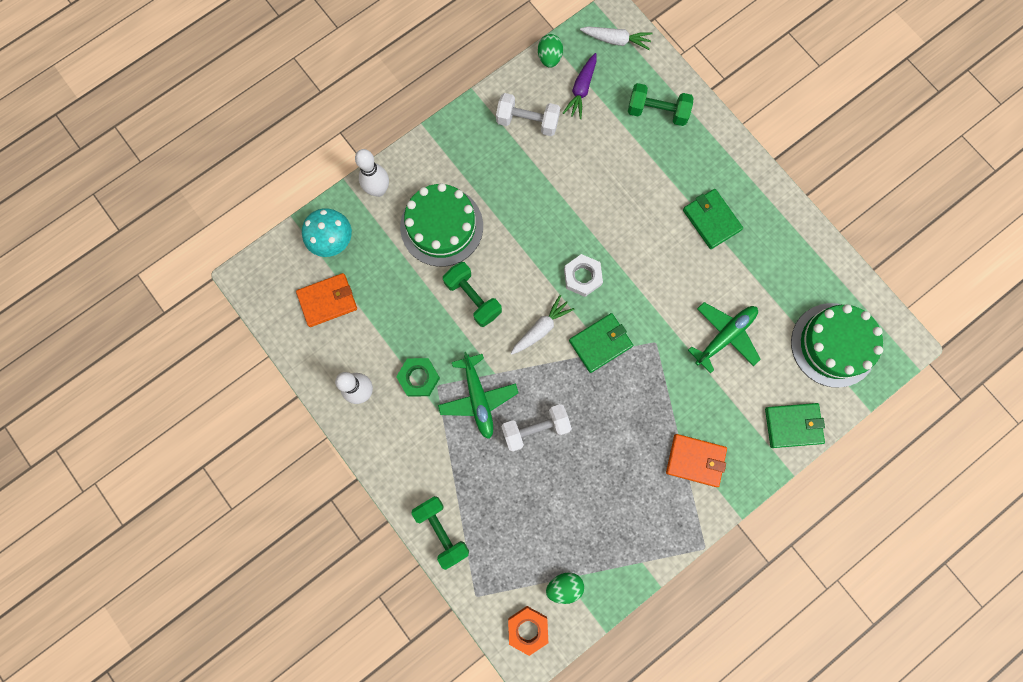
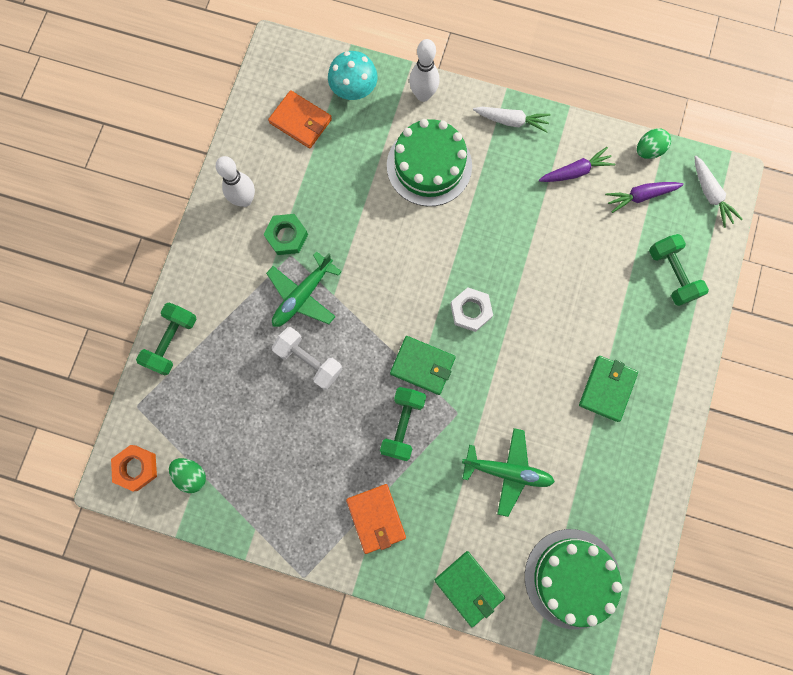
camera: 55 degrees right, 0 degrees up
(473, 298) = (386, 233): green dumbbell -> green dumbbell (402, 425)
(527, 122) = (575, 171): white dumbbell -> purple carrot
(541, 328) = (400, 307): white carrot -> white carrot (511, 121)

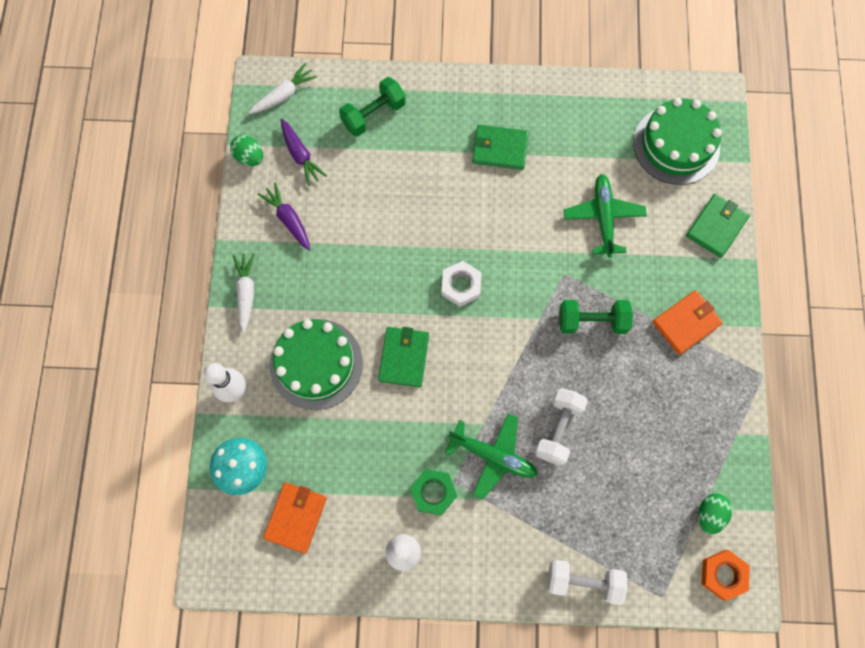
camera: 105 degrees left, 5 degrees down
(172, 342) = (583, 581): green dumbbell -> white dumbbell
(422, 365) = (529, 317): green wallet -> green wallet (404, 357)

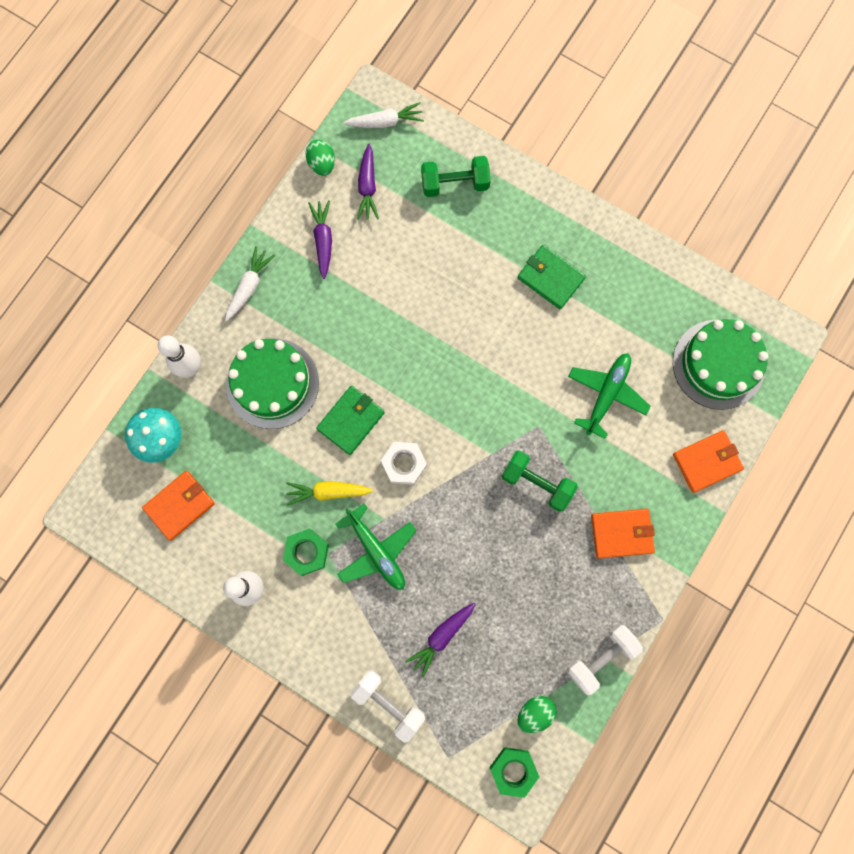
camera: 30 degrees right, 5 degrees up
(421, 429) = (328, 492): none -> yellow carrot
(461, 285) = (439, 385): white nut -> white nut (404, 464)
(558, 429) = (447, 561): white dumbbell -> white dumbbell (601, 658)
(593, 496) = (441, 637): none -> purple carrot
(716, 227) = (707, 461): green wallet -> orange wallet
(723, 574) = (513, 770): orange nut -> green nut

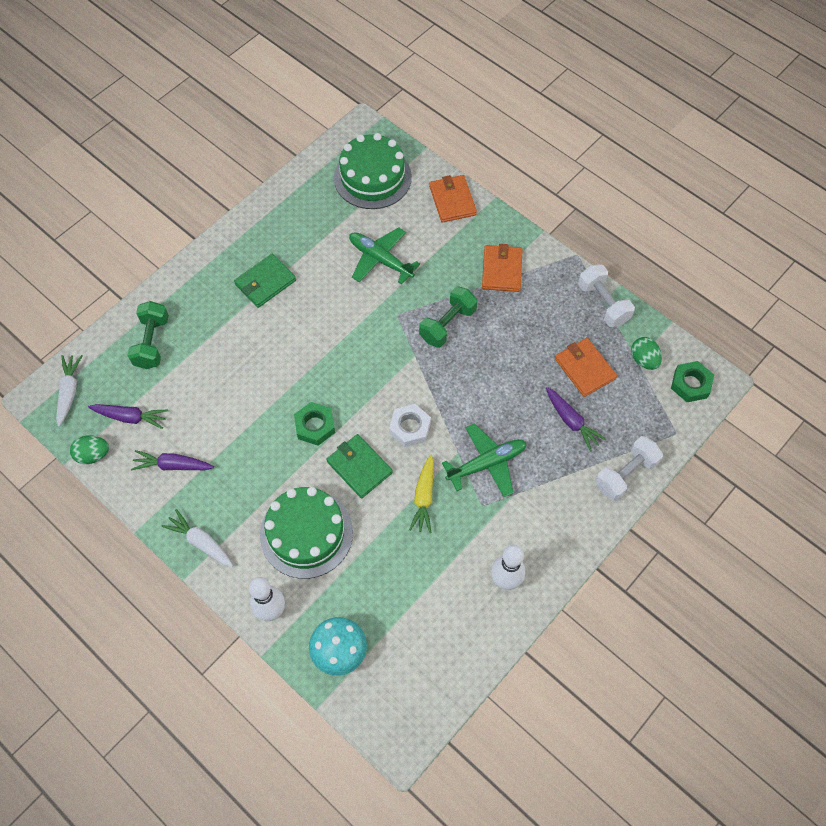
camera: 80 degrees left, 15 degrees down
(180, 505) = (412, 640): orange wallet -> orange wallet (584, 368)
(306, 552) = (478, 525): green nut -> green nut (315, 426)

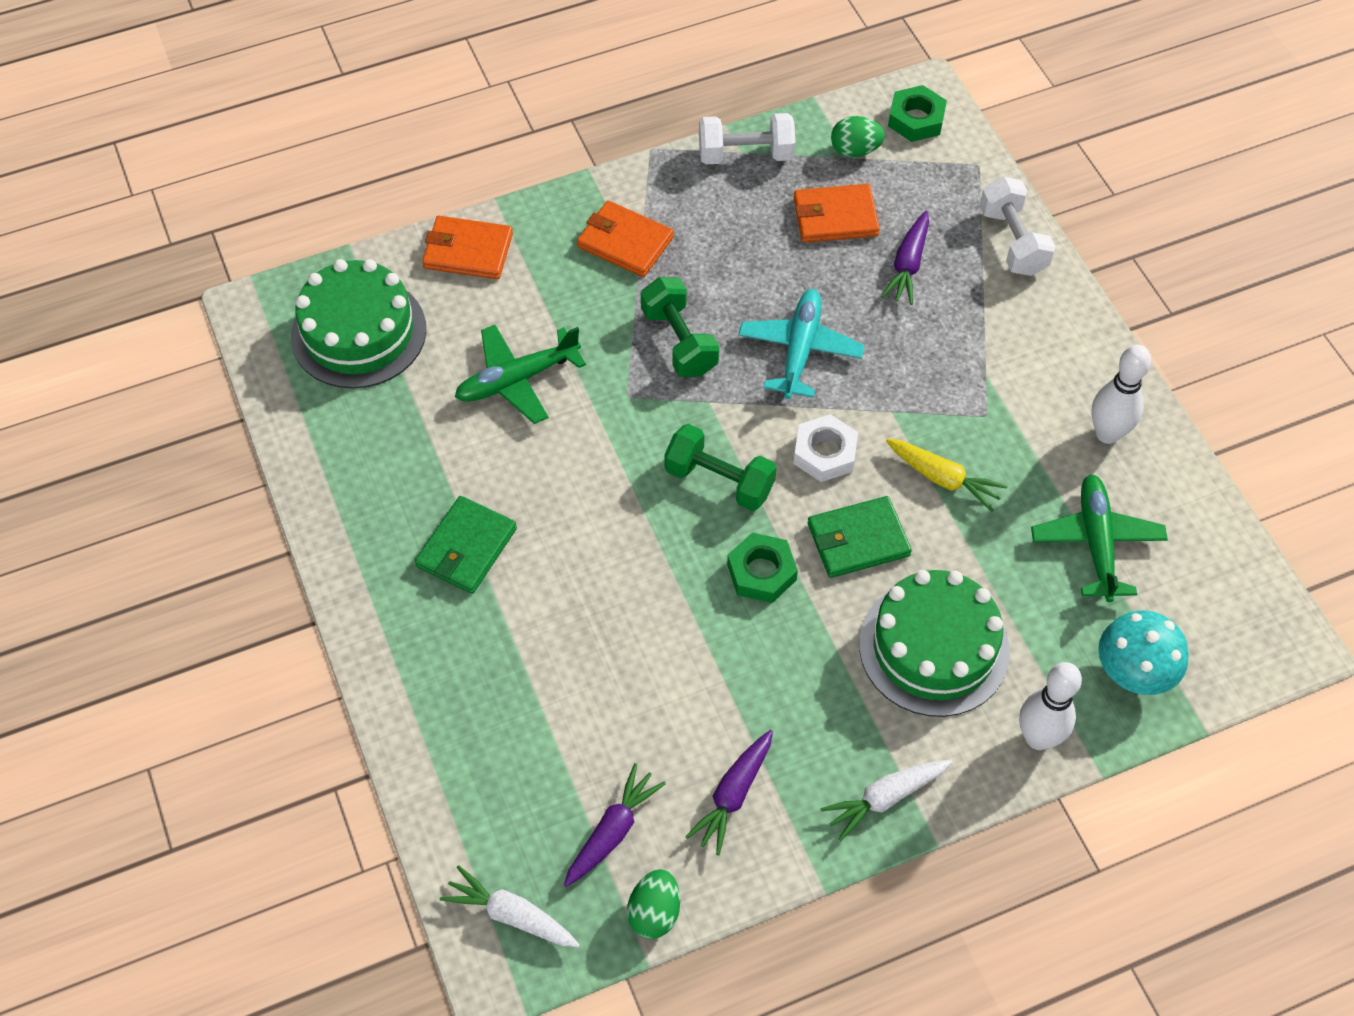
camera: 65 degrees left, 5 degrees down
(152, 343) = (486, 753): green dumbbell -> green dumbbell (719, 481)
(265, 282) = (466, 548): green wallet -> green wallet turned 45 degrees clockwise
(475, 387) = (800, 349): none -> turquoise plane
(487, 463) = (925, 384): green plane -> green plane (1096, 542)
(571, 421) = (908, 265): purple carrot -> purple carrot turned 120 degrees clockwise

